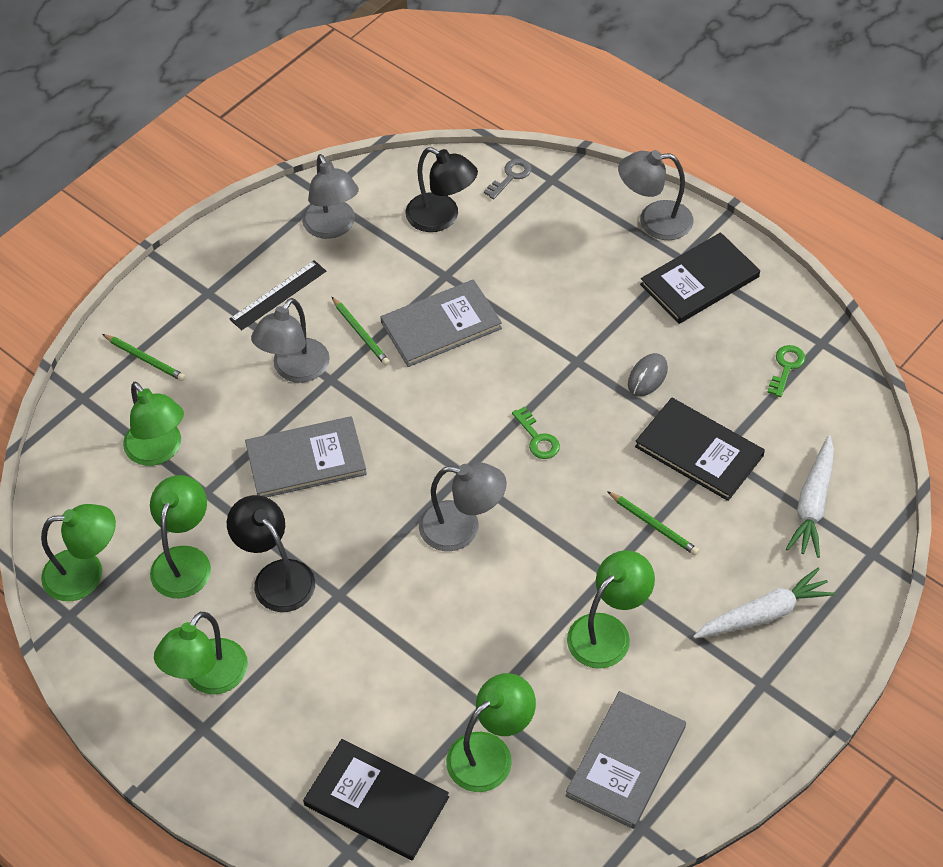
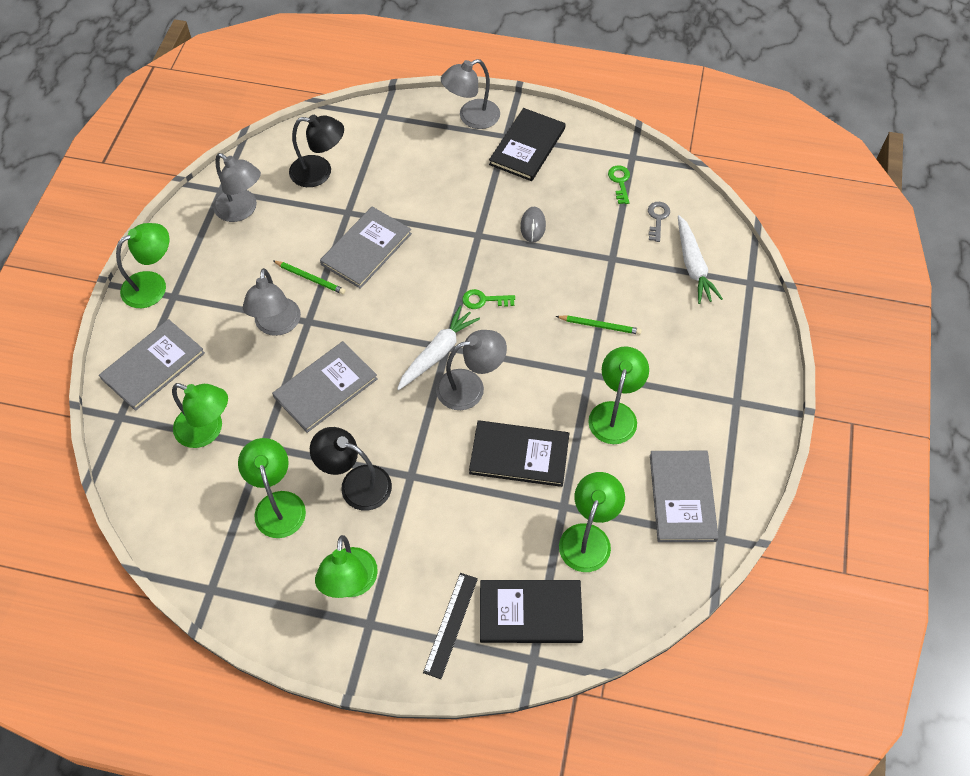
camera: 30 degrees left, 5 degrees up
(86, 574) = (205, 550): green lamp -> green lamp (153, 285)
(145, 359) = (153, 366): green pencil -> grey book
(278, 295) = (230, 276): black ruler -> black ruler (450, 624)
(510, 177) = (352, 124): grey key -> grey key (657, 219)
(537, 438) = (484, 300): green key -> green key turned 150 degrees clockwise
(699, 451) = (598, 262): black book -> black book (519, 455)
(764, 614) = (708, 354): white carrot -> white carrot (437, 353)

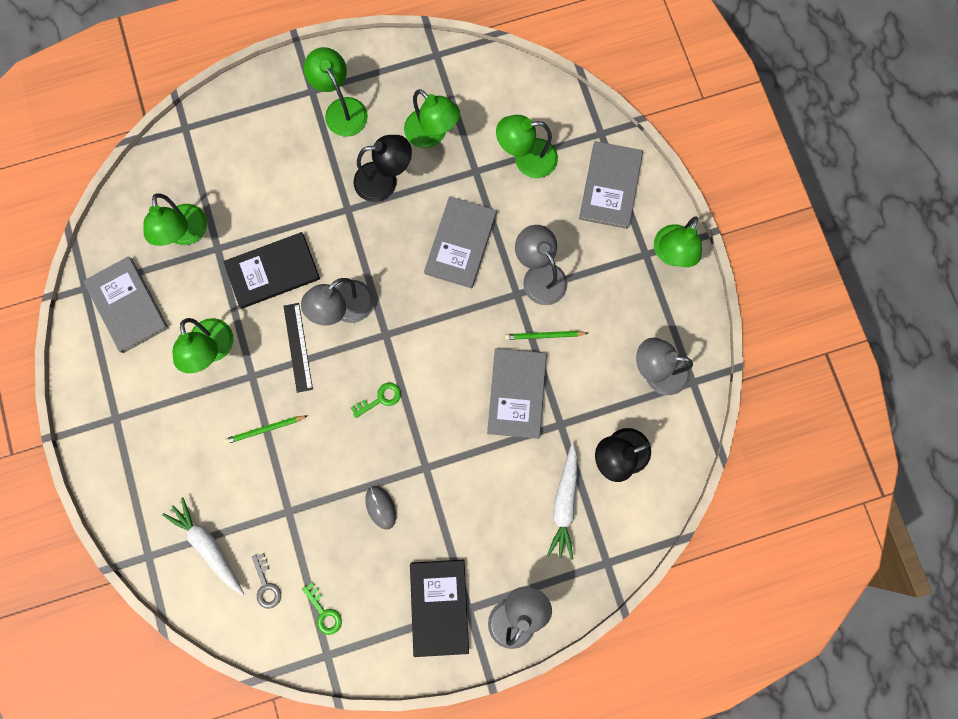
camera: 150 degrees right, 20 degrees up
(437, 353) = (390, 325): white carrot -> white carrot (564, 503)
(450, 624) = (254, 120): black ruler -> black ruler (298, 347)
(530, 612) = (202, 157): black book -> none

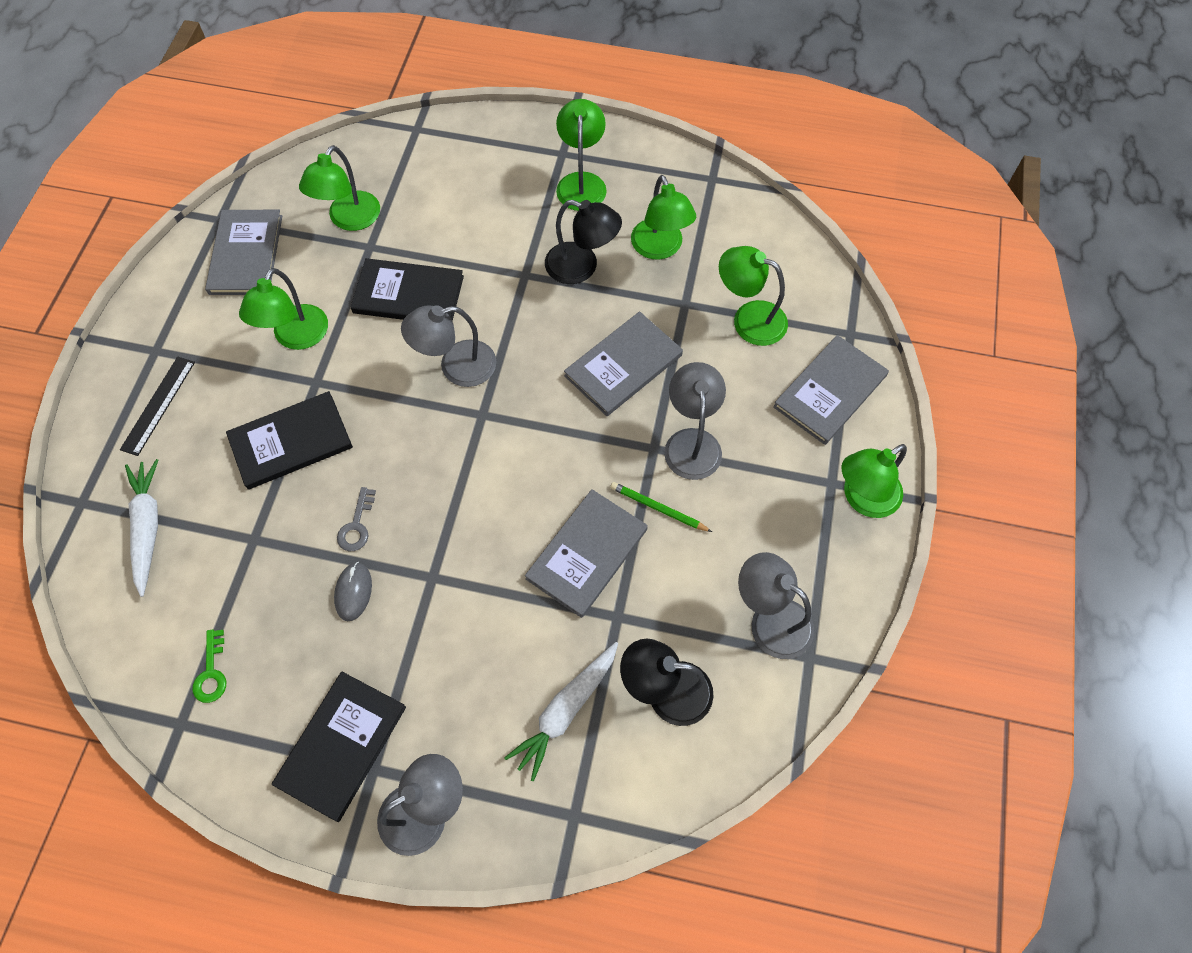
camera: 30 degrees right, 15 degrees down
(265, 429) = (291, 442): green pencil -> black book
(266, 585) = (173, 604): grey key -> grey key (356, 525)
(298, 347) = (382, 379): black ruler -> black ruler (158, 405)
(380, 399) = (432, 477): green key -> none

